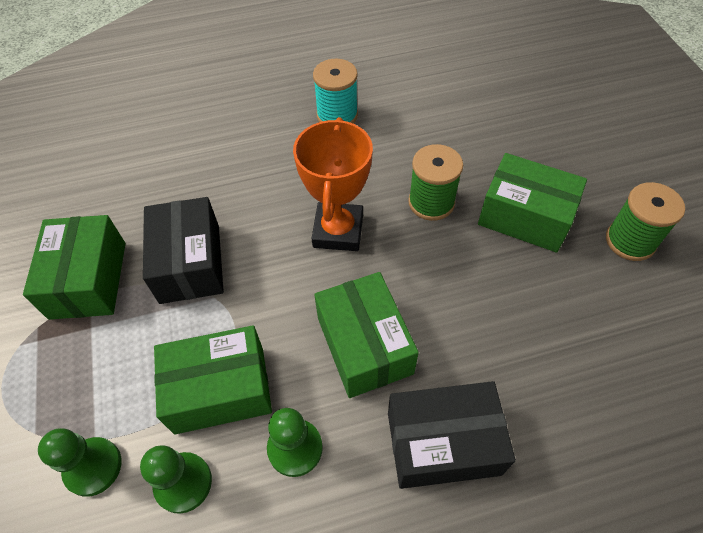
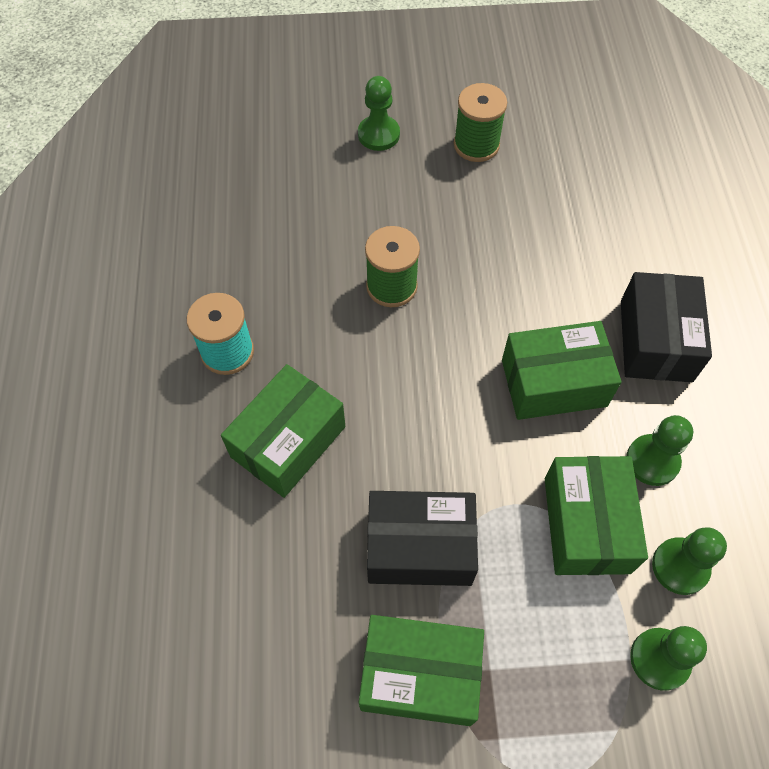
camera: 80 degrees left, 5 degrees up
(338, 231) = (409, 382): orange trophy -> none
(525, 216) = (430, 213): green box -> green box (288, 442)
(599, 163) = (378, 134): none -> green pawn

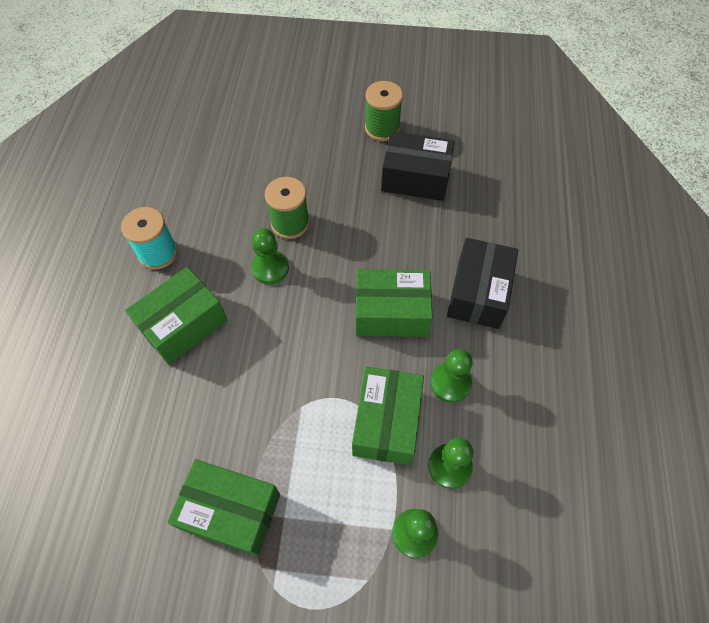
camera: 10 degrees right, 0 degrees up
(378, 134) = (311, 111): green pawn -> green pawn (270, 268)
(420, 547) = (257, 417): black box -> black box (415, 178)

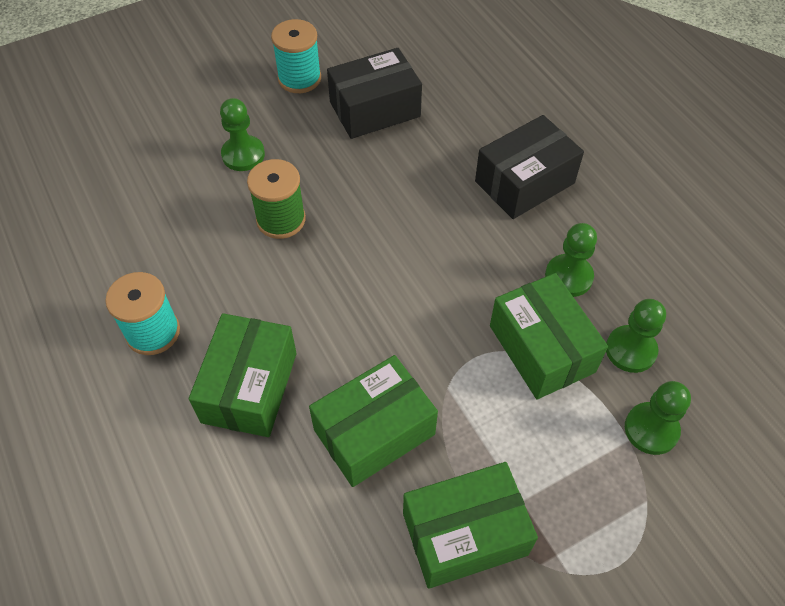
camera: 35 degrees left, 5 degrees down
(270, 268) = (298, 275): green pawn -> green pawn (243, 155)
(382, 128) = (299, 78): green spool -> turquoise spool
(391, 313) = (459, 246): green box -> green box (374, 432)
(478, 293) = (524, 182): black box -> black box turned 75 degrees clockwise

